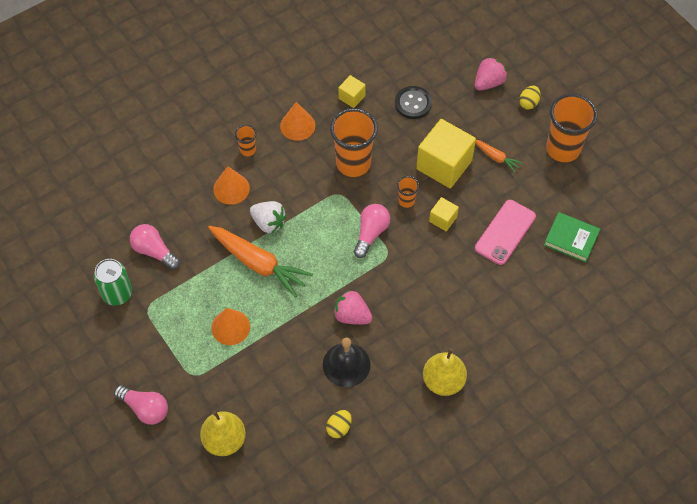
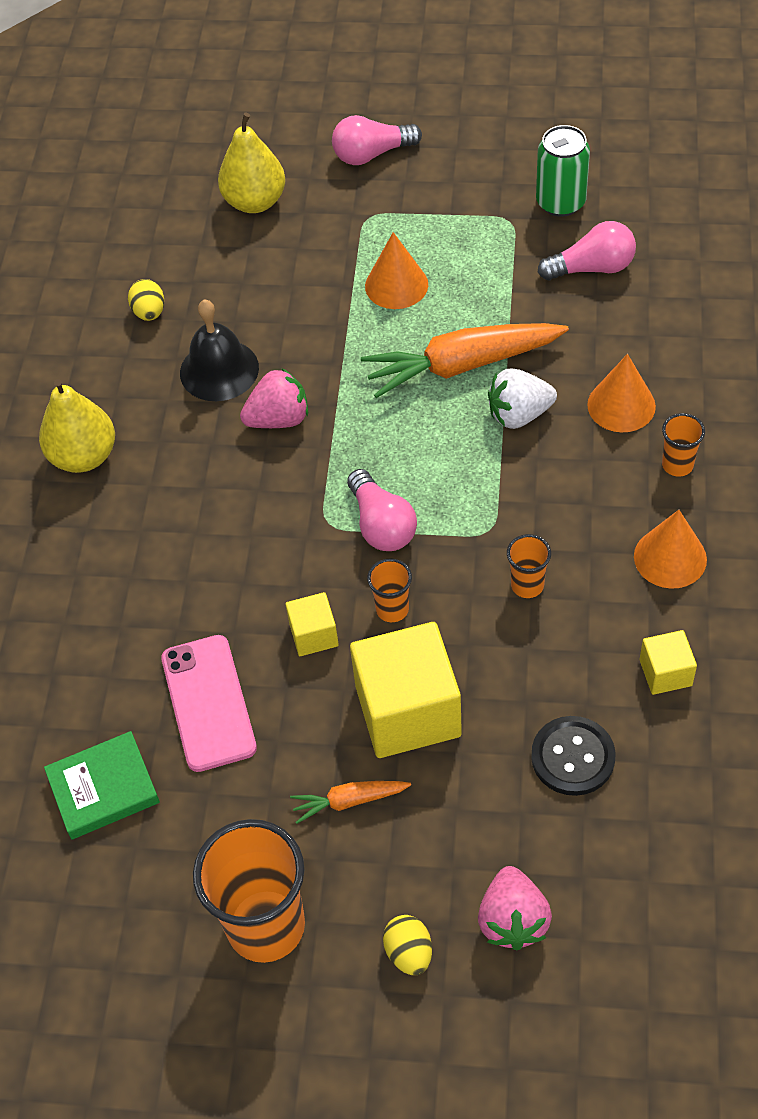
camera: 135 degrees right, 5 degrees down
(353, 163) = (527, 585): orange cup -> orange cup, size x0.47

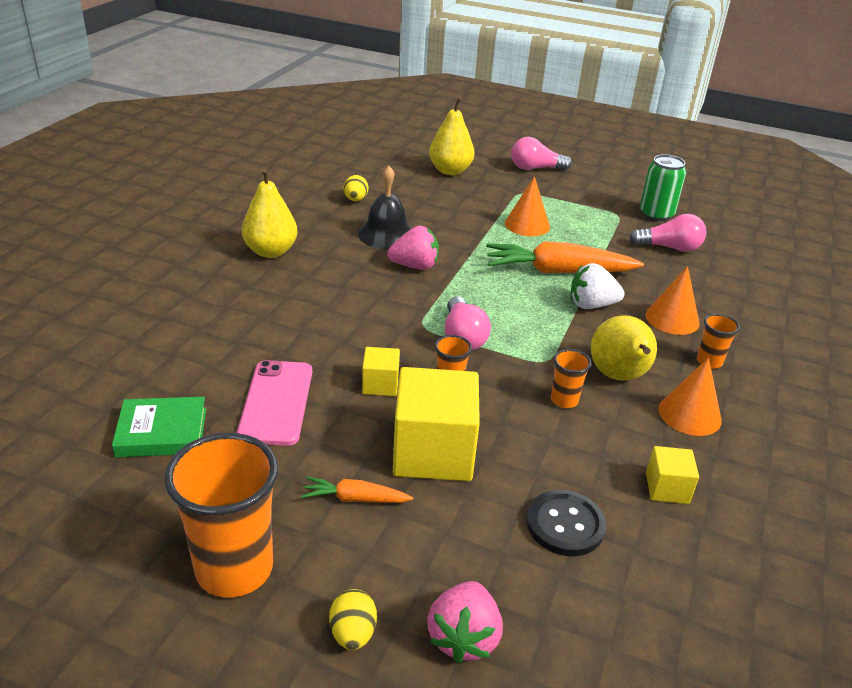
camera: 10 degrees right, 20 degrees down
(579, 526) = (619, 376): none -> yellow pear

